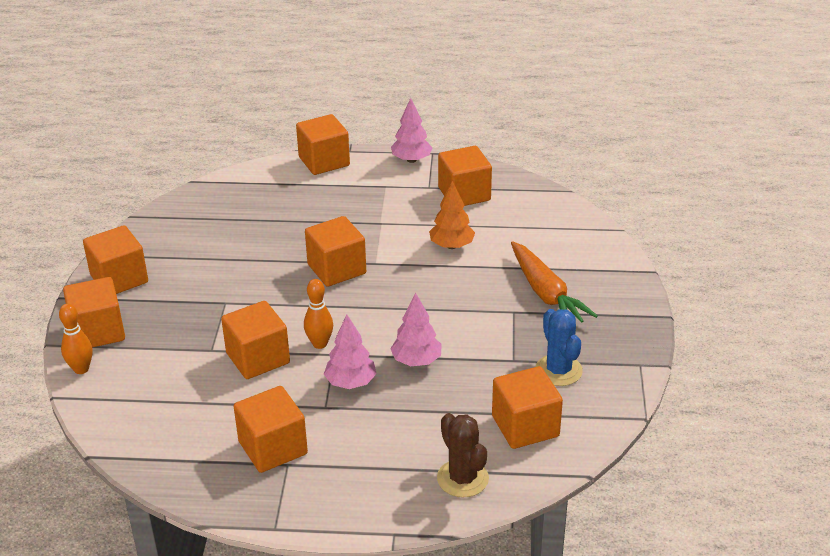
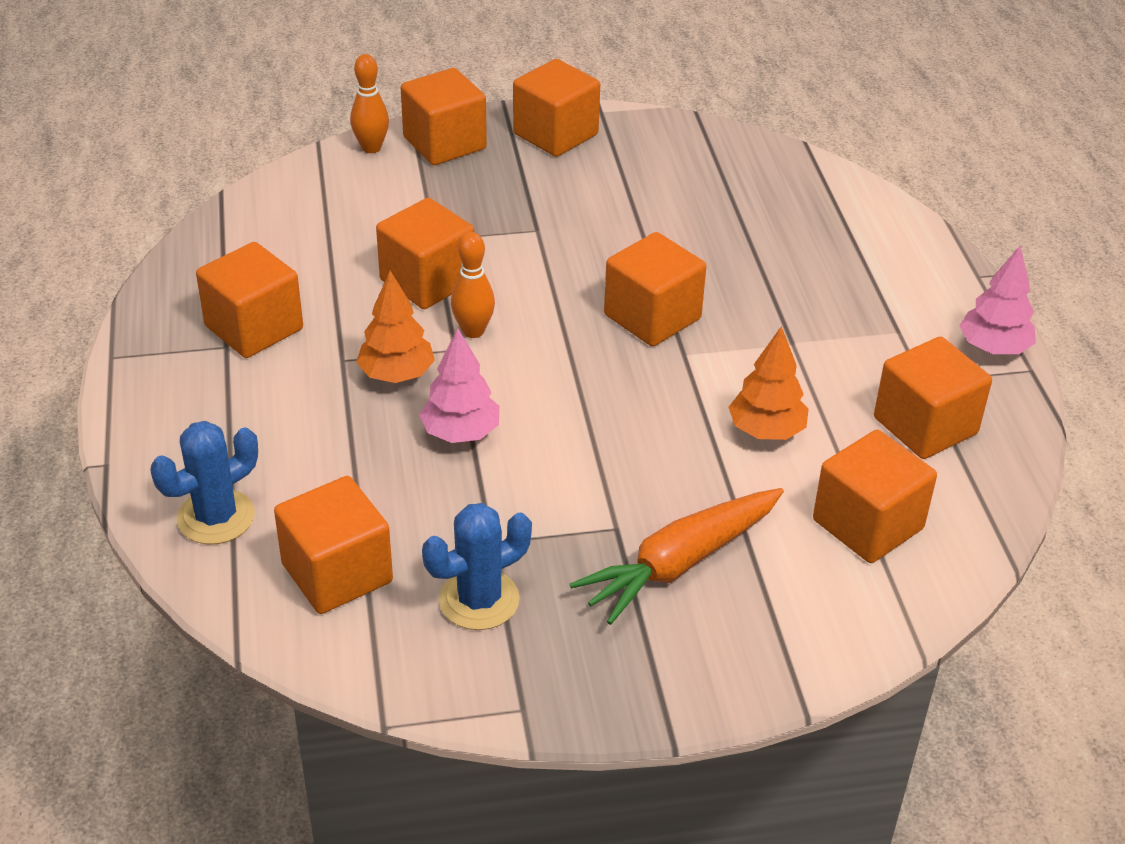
camera: 75 degrees right, 5 degrees up
(324, 161) = (930, 255): orange cube -> orange cube (867, 524)
(350, 382) = (397, 375): pink tree -> orange tree
(462, 478) = (216, 517): brown cactus -> blue cactus

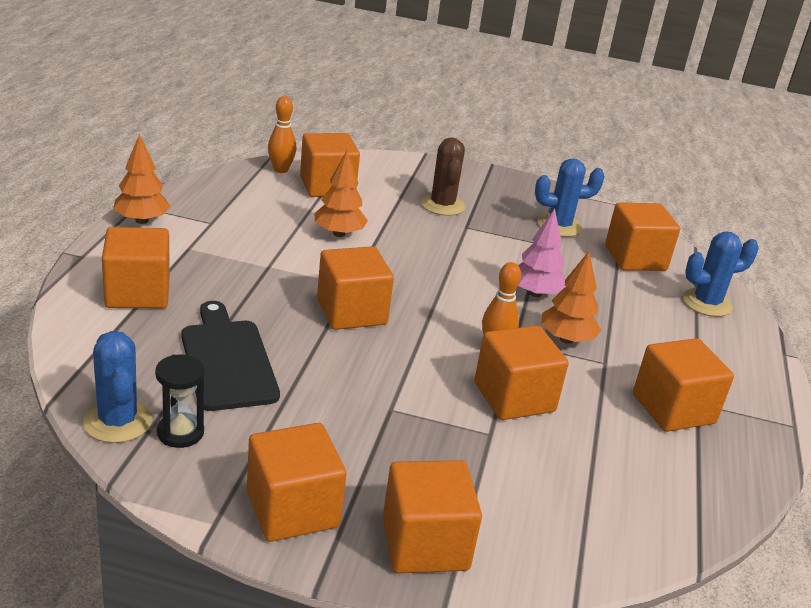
camera: 160 degrees left, 10 degrees down
(371, 148) = (513, 569): orange bowling pin -> orange bowling pin (280, 170)
(680, 563) = (442, 205): orange carrot -> brown cactus
(686, 154) = (180, 433): none -> black hourglass
(715, 221) = (227, 360): none -> black cutting board
(740, 146) = (118, 421): none -> blue cactus
(925, 426) = (241, 206): orange cube -> orange cube (137, 293)
(993, 348) = (142, 220): pink tree -> orange tree

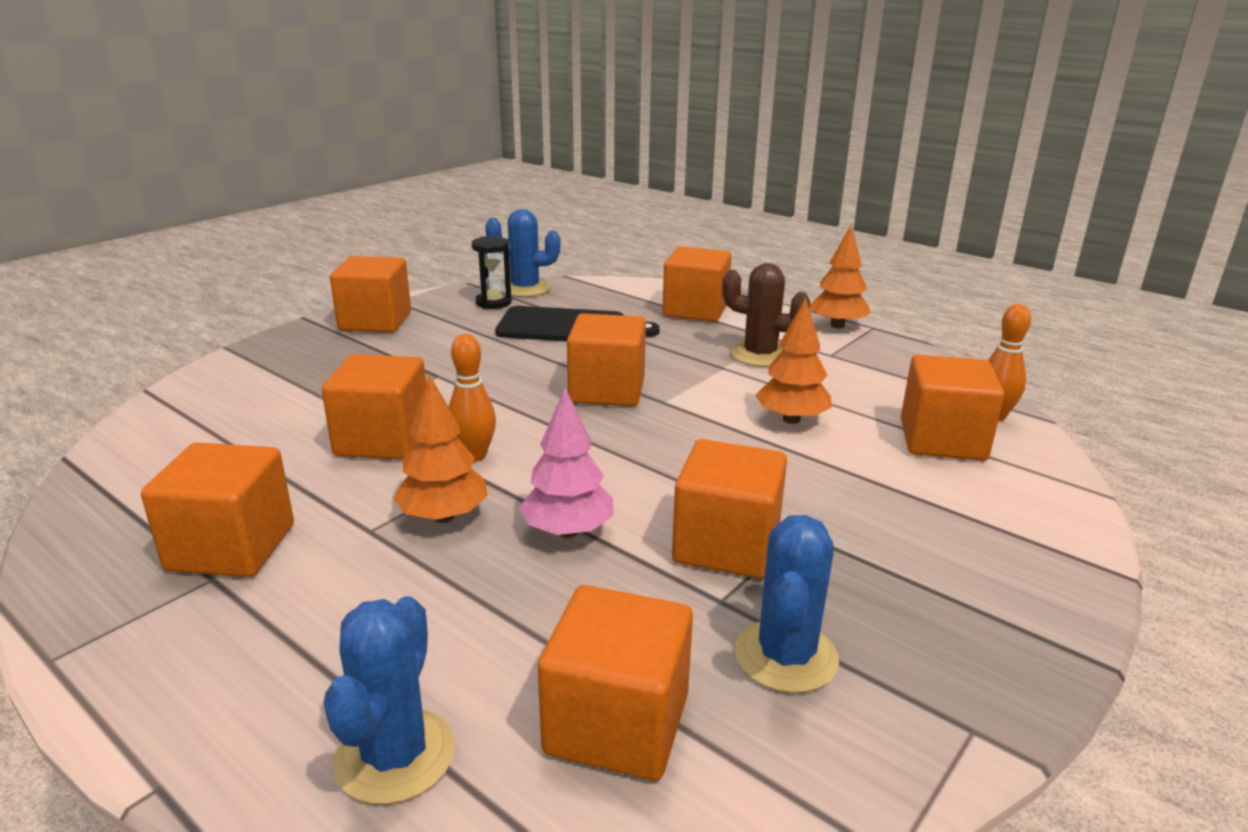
camera: 120 degrees right, 5 degrees down
(425, 544) = (281, 353): orange cube -> orange cube (726, 545)
(442, 205) = (882, 529): brown cactus -> brown cactus (760, 355)

